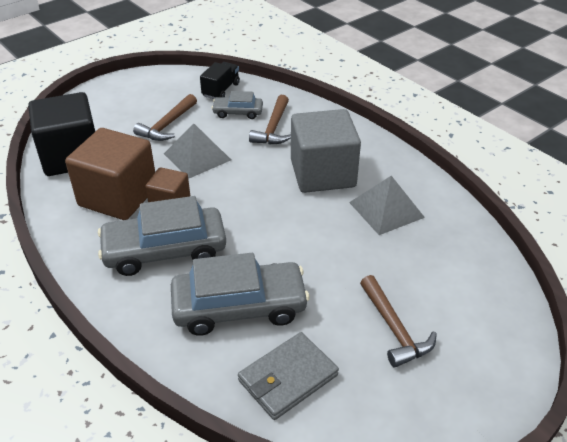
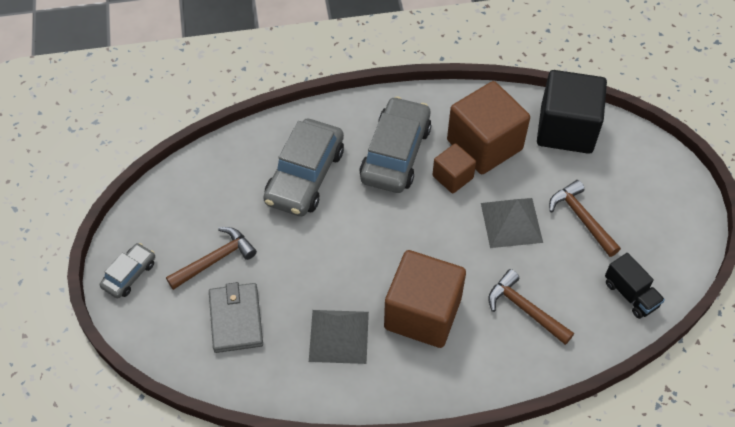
camera: 120 degrees right, 15 degrees up
(238, 112) = (574, 290): grey car -> grey car (129, 275)
(287, 378) = (226, 176): grey wallet -> grey wallet (236, 319)
(322, 173) = (422, 313): grey cube -> brown cube
(394, 329) = (215, 259): brown hammer -> brown hammer turned 135 degrees clockwise

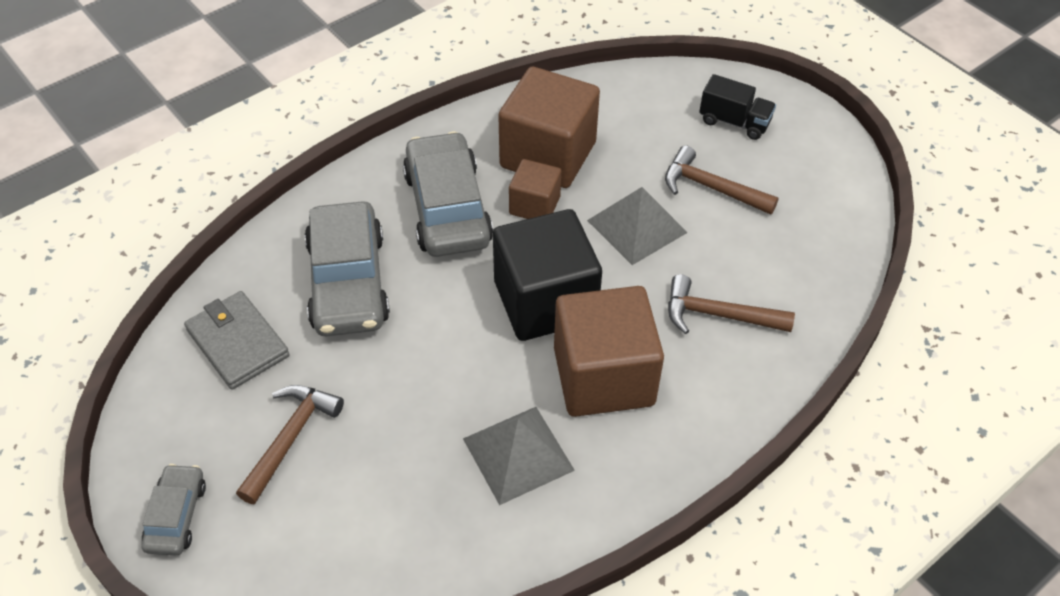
camera: 30 degrees left, 5 degrees down
(236, 319) = (367, 500): grey wallet -> grey wallet (238, 343)
(566, 129) = (629, 101): black cube -> black cube (545, 301)
(630, 294) = (820, 245): black truck -> black truck (734, 122)

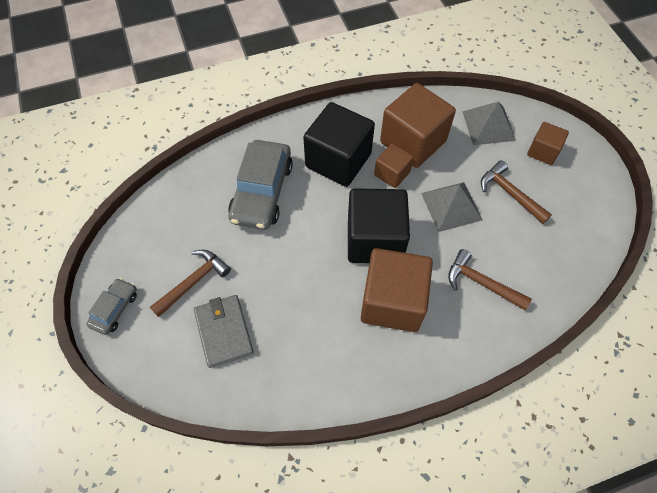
camera: 20 degrees right, 10 degrees up
(238, 343) = (186, 212): grey wallet -> grey wallet (224, 331)
(448, 208) = (338, 160): grey car -> black cube
(518, 454) = (321, 336): grey pyramid -> grey pyramid (488, 125)
(734, 122) = (542, 151): black truck -> brown cube

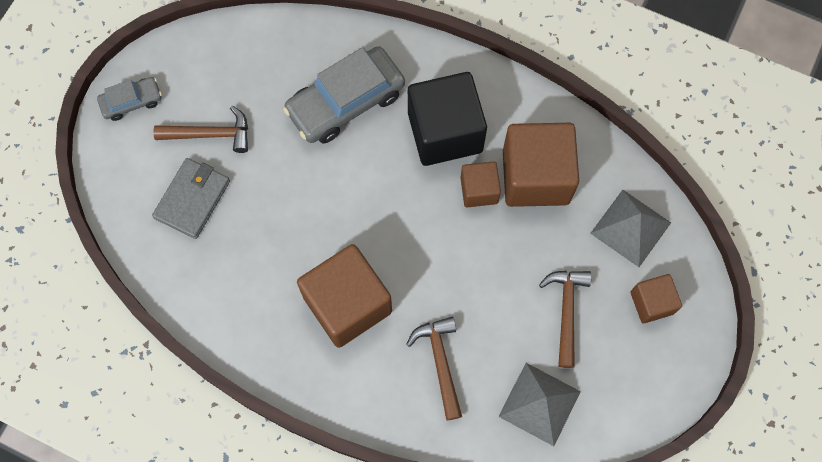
camera: 45 degrees right, 10 degrees up
(374, 240) = (393, 237): black cube -> none
(451, 206) = (496, 271): grey pyramid -> grey pyramid (539, 403)

